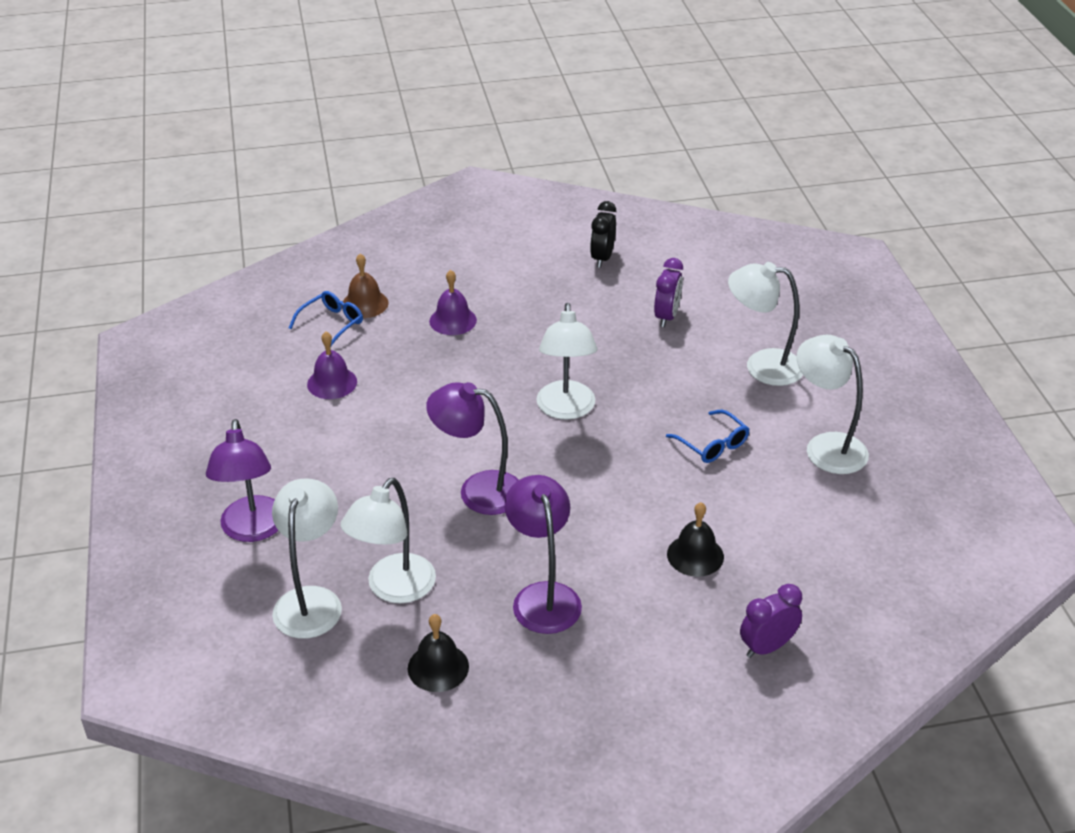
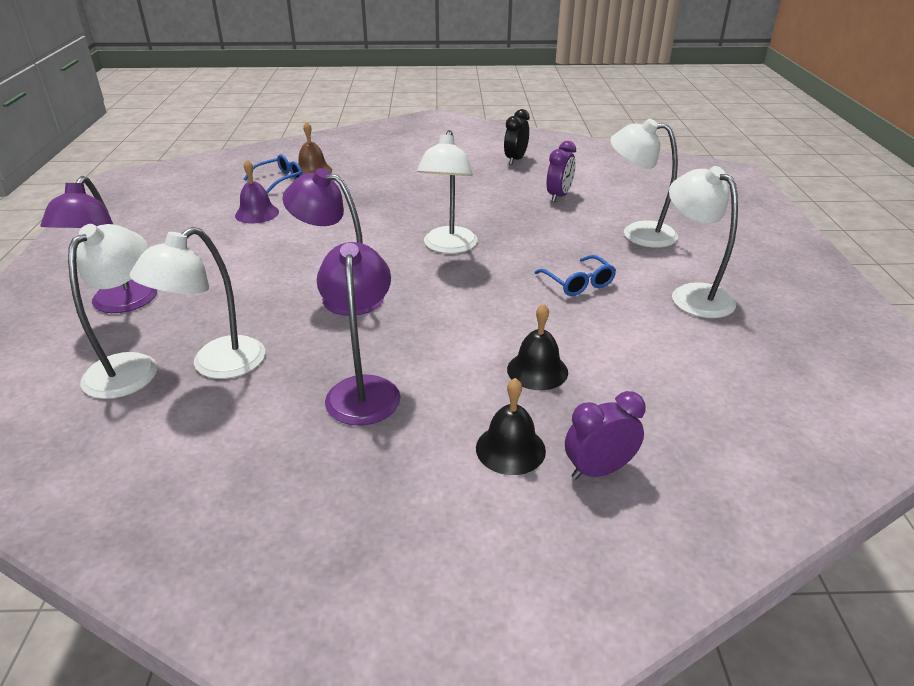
camera: 10 degrees right, 5 degrees down
(438, 667) = (219, 443): black bell -> black bell (510, 449)
(453, 320) = (377, 185): purple bell -> none

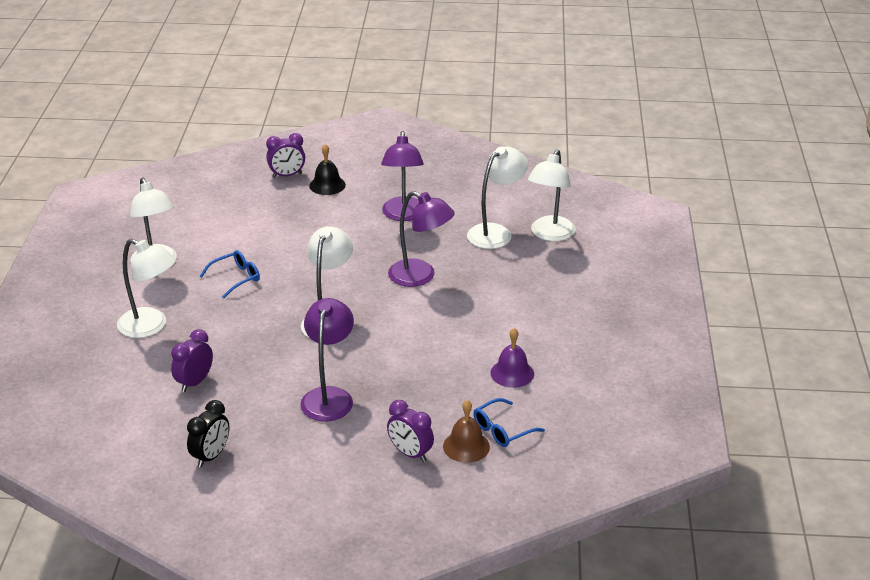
camera: 175 degrees left, 0 degrees up
(119, 304) = (586, 278): purple lamp -> purple lamp (329, 396)
(358, 166) = (410, 453): none -> purple clock
(537, 370) = (296, 220): black bell -> none
(578, 283) = (236, 278): blue glasses -> blue glasses turned 75 degrees clockwise

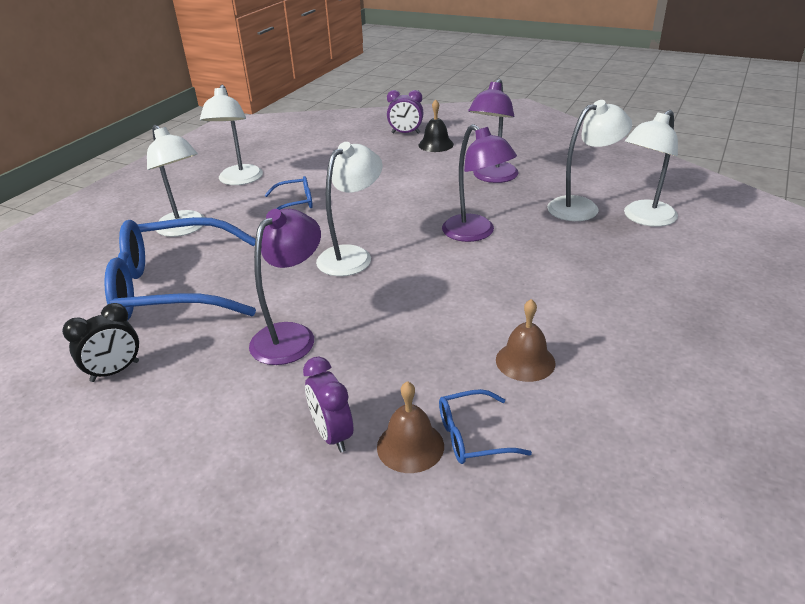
camera: 25 degrees right, 0 degrees up
(194, 382) = (174, 288): purple clock -> blue glasses
(512, 373) = (525, 361): purple bell -> brown bell

